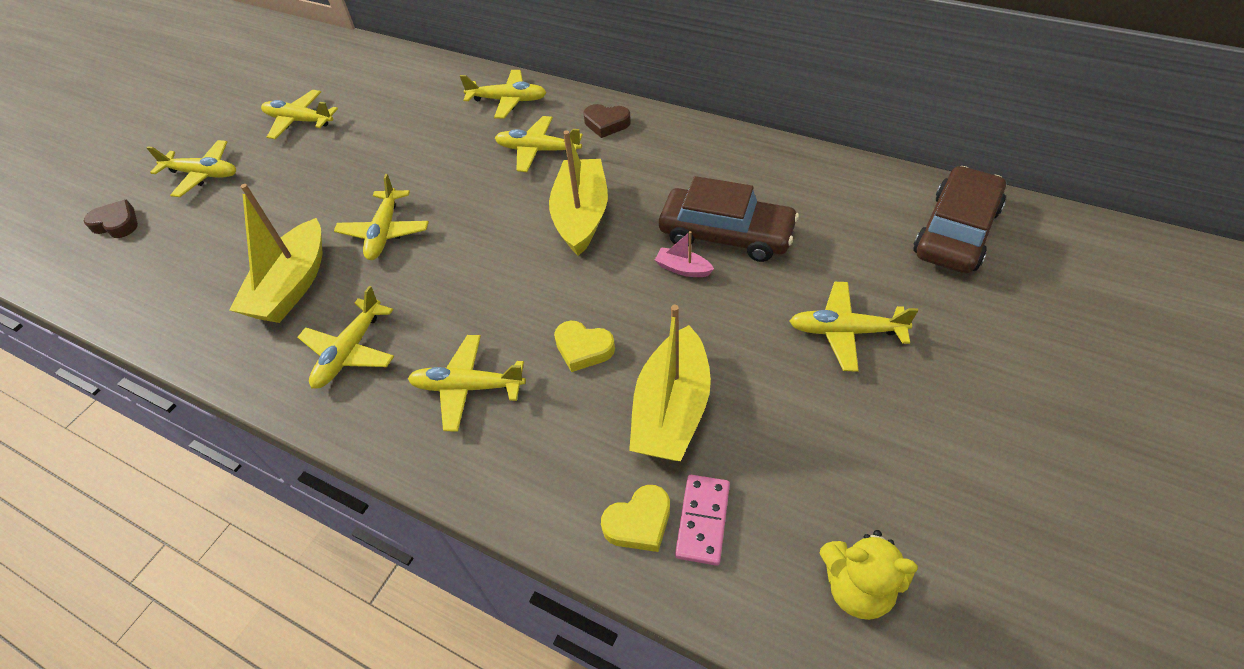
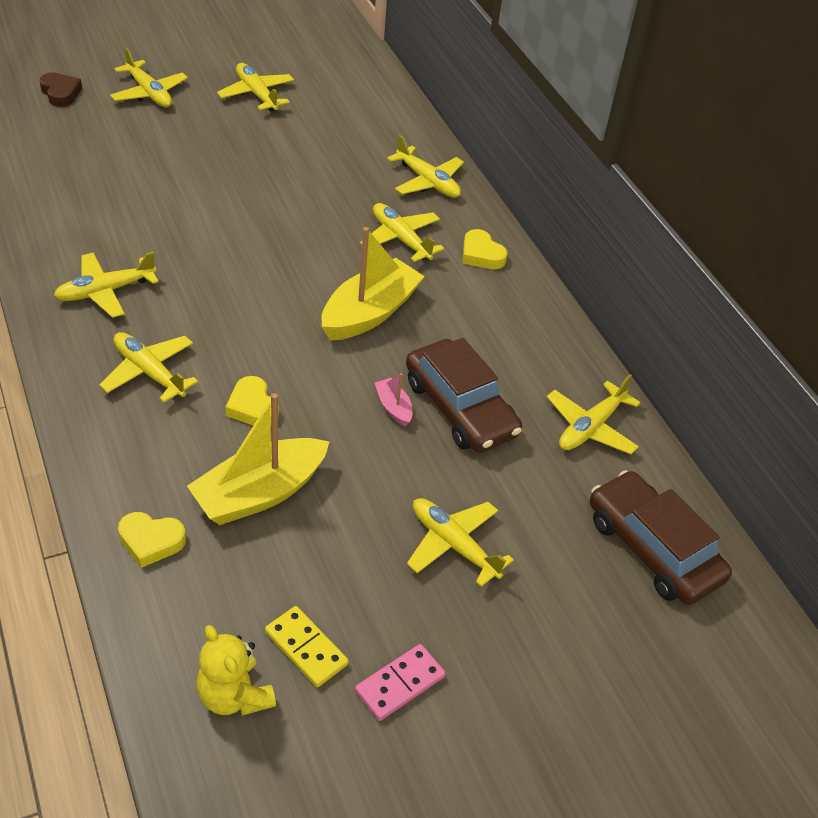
camera: 30 degrees right, 5 degrees down
(292, 286) = (119, 218): yellow boat -> none
(385, 232) = (219, 223): yellow plane -> yellow plane (590, 427)
(606, 124) = (481, 254): brown heart -> yellow heart
(703, 520) = (191, 575): pink domino -> pink domino (400, 684)
(855, 498) = (306, 648): none -> yellow domino
(955, 232) = (653, 548): brown car -> brown car turned 105 degrees counterclockwise

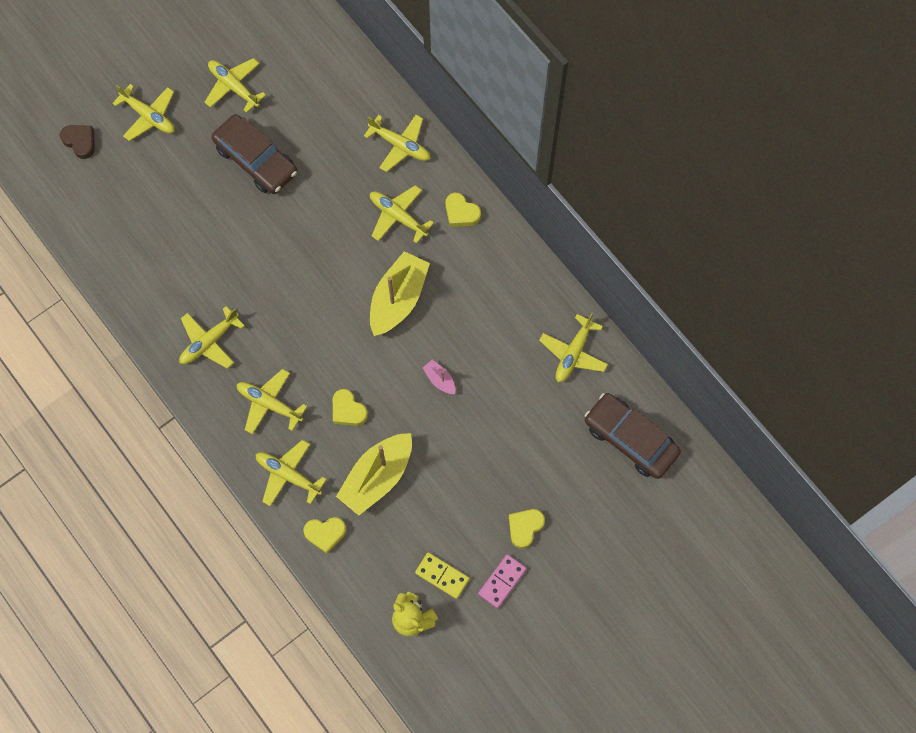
camera: 10 degrees left, 25 degrees up
(453, 545) = (507, 476): yellow plane -> yellow plane (288, 475)
(459, 619) = (525, 527): none -> yellow heart
(460, 408) = (483, 365): brown car -> brown car (256, 160)

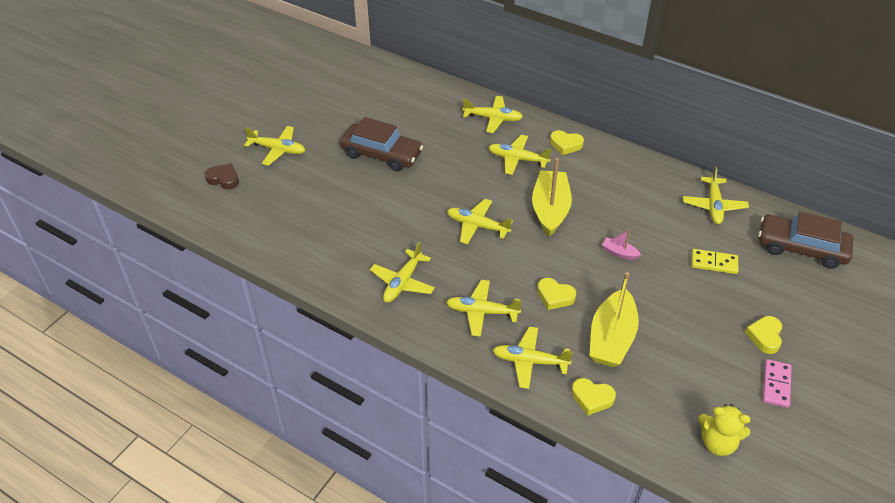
camera: 20 degrees left, 25 degrees down
(233, 87) = (341, 116): yellow plane -> yellow plane (477, 226)
(325, 534) = (592, 398): yellow heart -> yellow heart turned 45 degrees clockwise
(442, 576) = (720, 398): yellow domino -> yellow domino (714, 263)

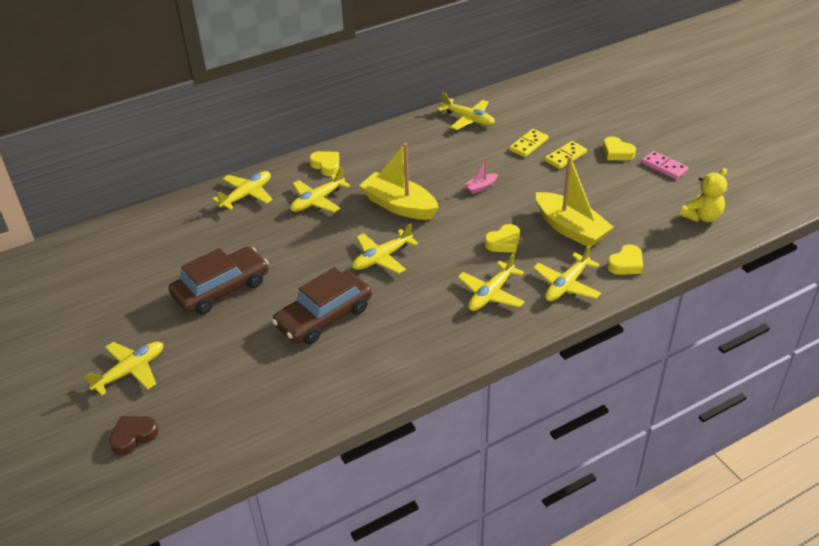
camera: 60 degrees left, 5 degrees down
(402, 282) = (416, 335): yellow plane -> none
(565, 145) = (326, 165): yellow heart -> yellow heart turned 90 degrees counterclockwise
(720, 297) = (565, 157): none -> yellow domino
(801, 248) = (543, 99): brown car -> brown car (324, 317)

